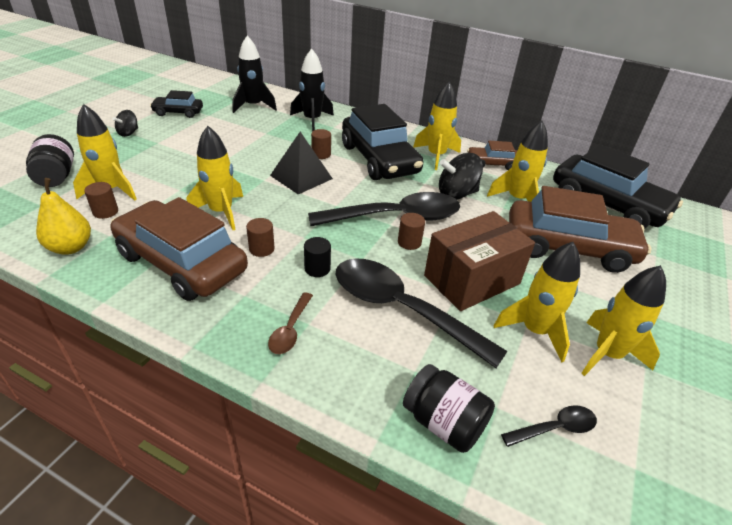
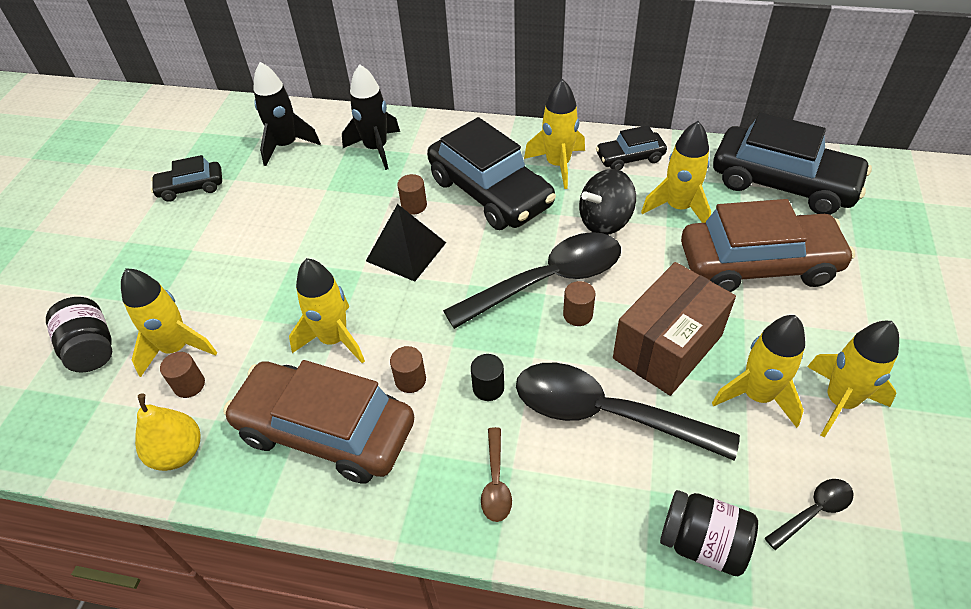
camera: 10 degrees left, 10 degrees up
(128, 133) = (144, 245): black spinning top -> none
(492, 164) = (630, 158): brown car -> black car

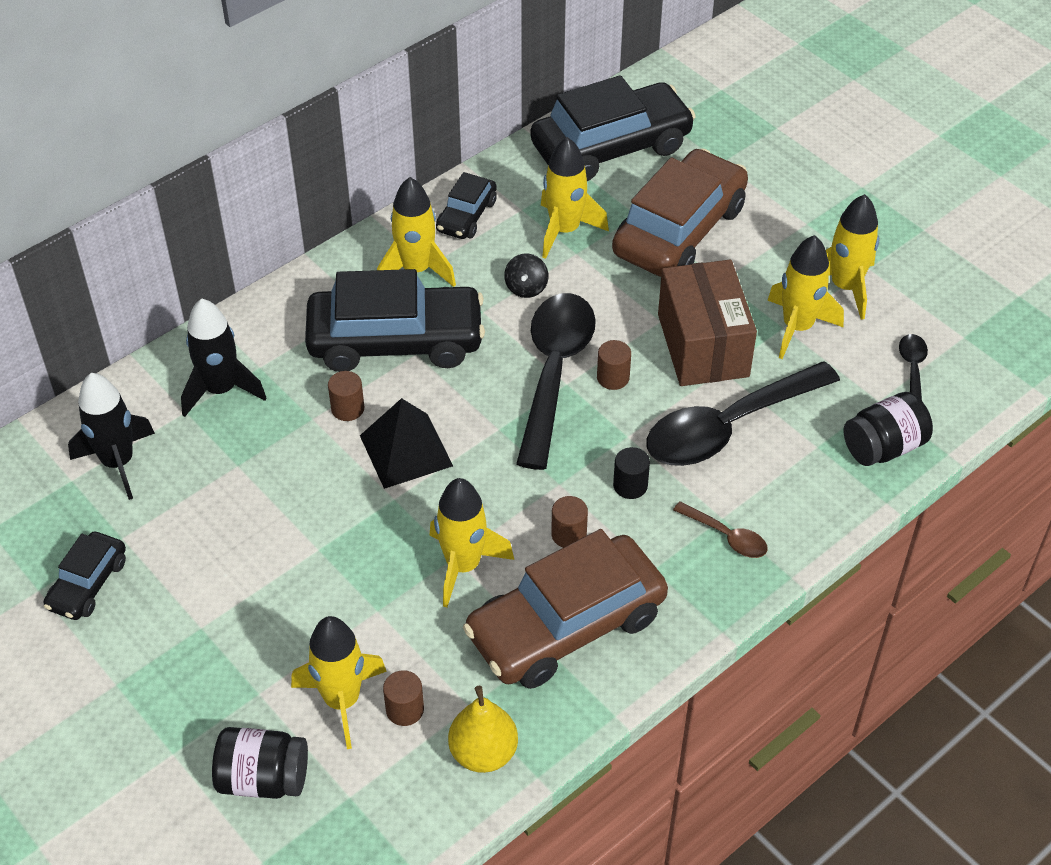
camera: 55 degrees left, 0 degrees up
(605, 221) = (526, 288): black spinning top -> black spinning top, size x0.58

